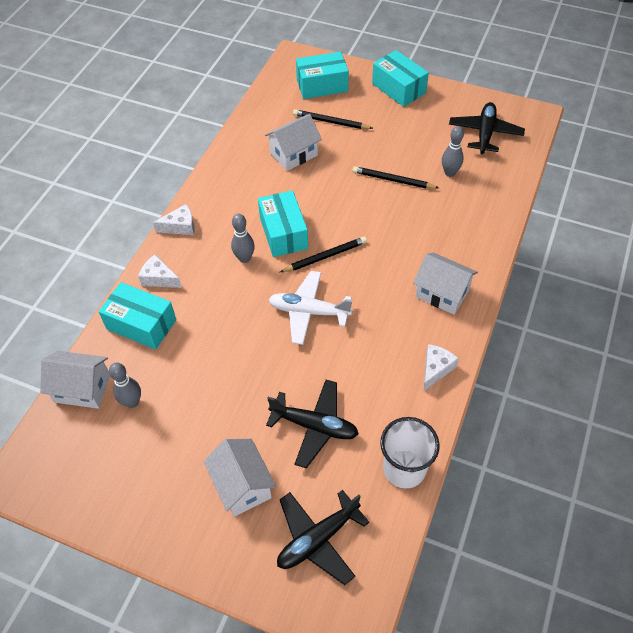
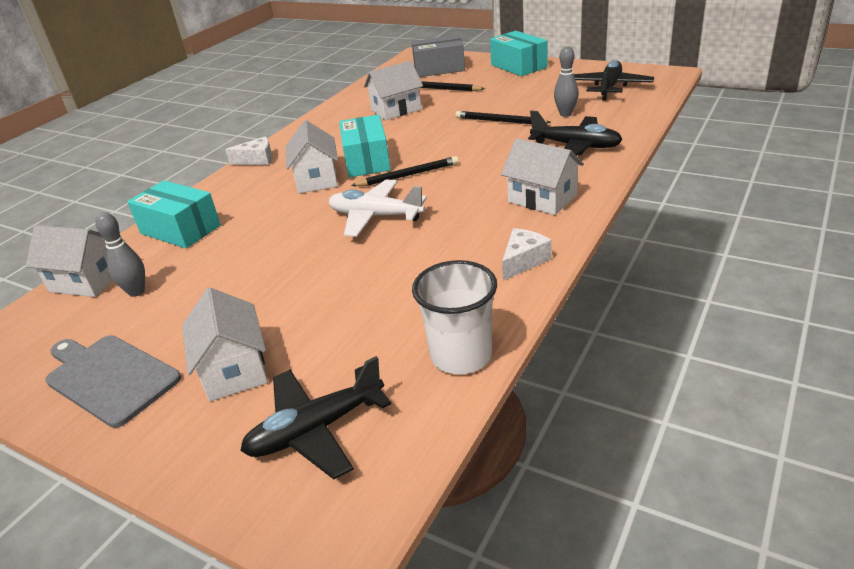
camera: 10 degrees right, 20 degrees down
(148, 495) = (109, 377): none -> grey cutting board
(159, 278) = (217, 196): white cheese -> none
(244, 258) = (317, 179): grey bowling pin -> white house
(314, 426) = (350, 313): black plane -> black plane (576, 146)
(322, 85) = (439, 69): turquoise box -> grey box

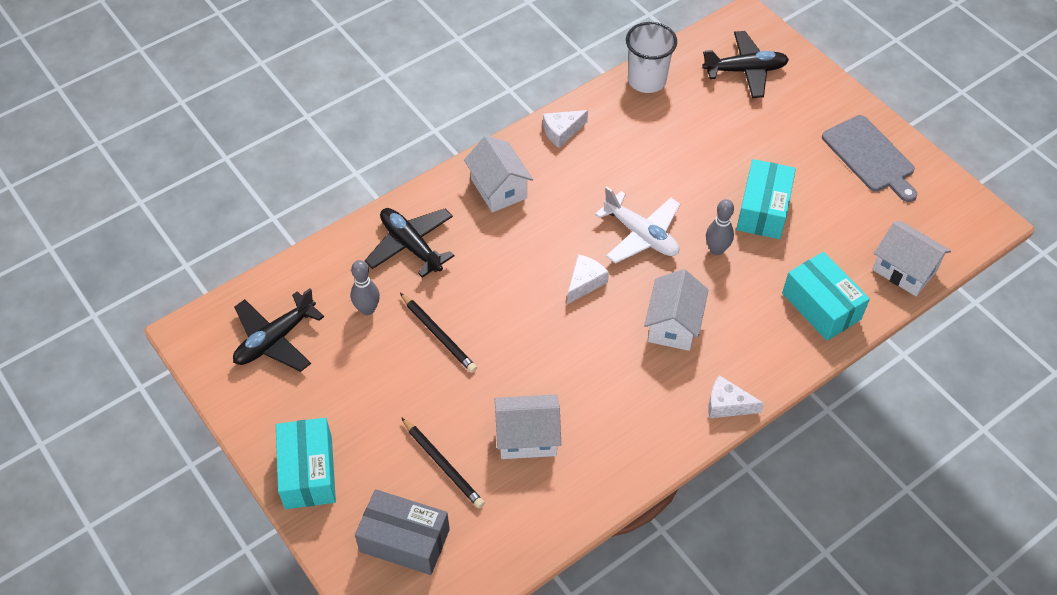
camera: 160 degrees left, 20 degrees up
(136, 292) = (858, 235): grey bowling pin -> grey bowling pin (716, 250)
(234, 369) = (786, 128): white house -> none
(367, 160) = (611, 333): turquoise box -> turquoise box (763, 210)
(408, 175) = (584, 282): black pencil -> white cheese

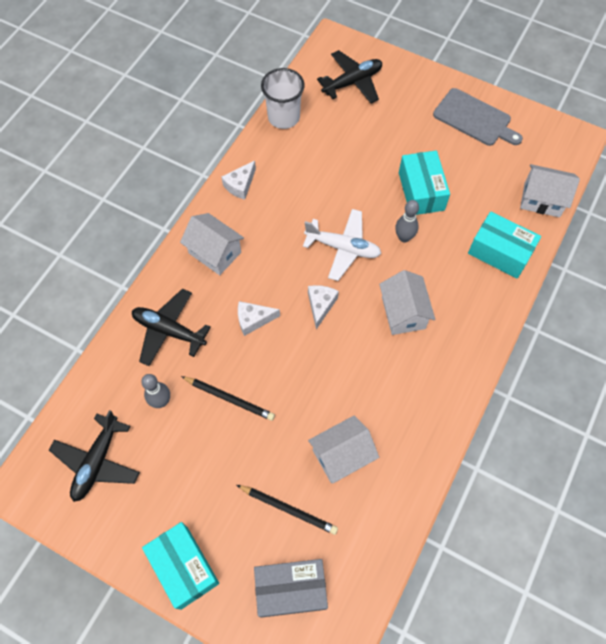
camera: 25 degrees left, 10 degrees up
(727, 405) = (474, 361): white cheese -> white cheese (253, 320)

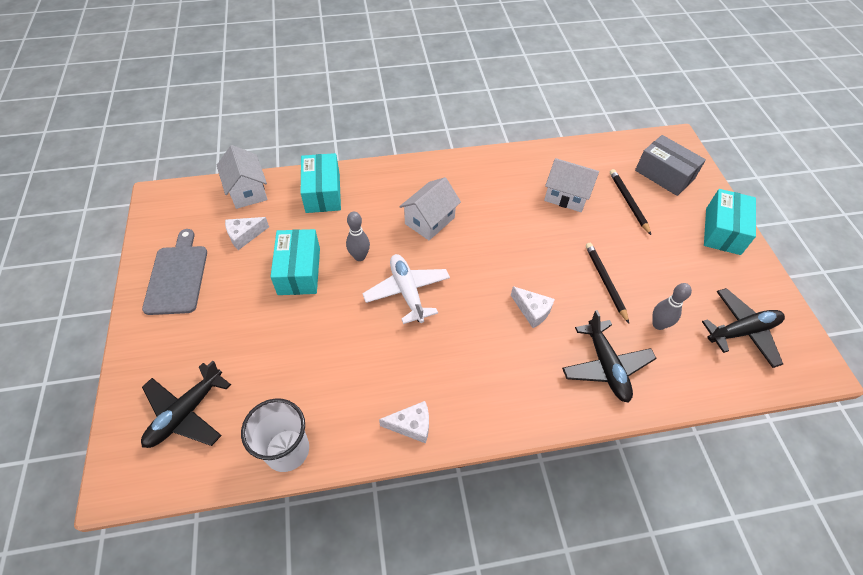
camera: 130 degrees left, 10 degrees down
(215, 253) = (503, 388): white house -> none
(320, 305) = (474, 274): white cheese -> white cheese (244, 235)
(352, 82) = (186, 413): black plane -> black plane turned 75 degrees counterclockwise
(421, 191) = (299, 271): turquoise box -> turquoise box turned 45 degrees counterclockwise

